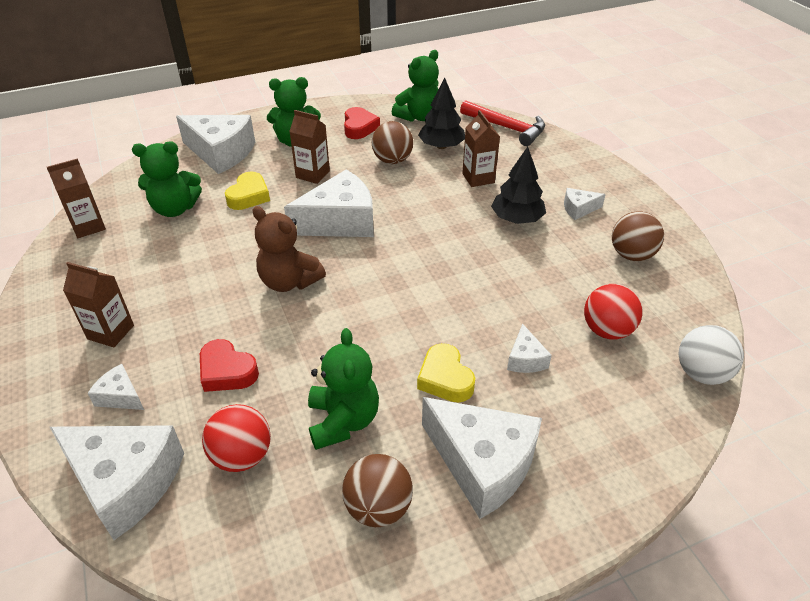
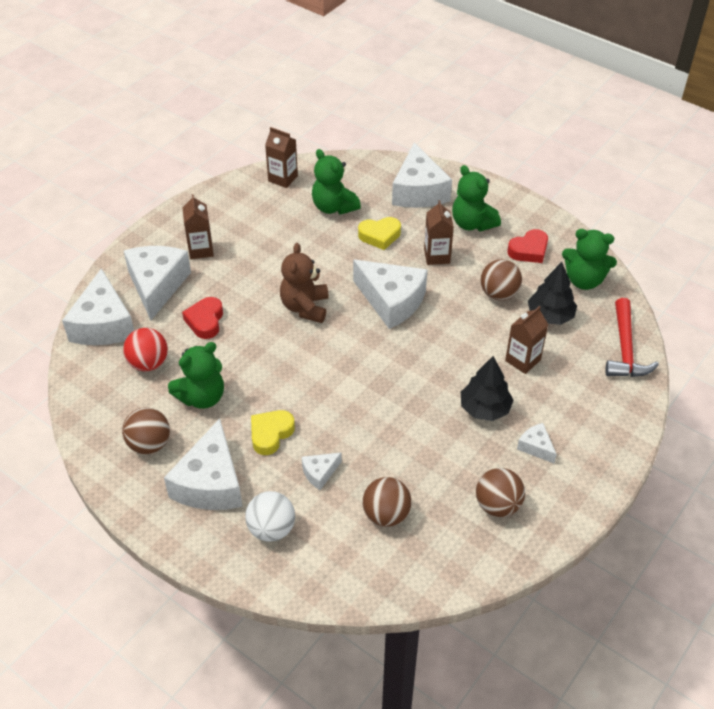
camera: 60 degrees right, 5 degrees up
(120, 396) = (157, 285): white cheese -> white cheese, size x2.14
(607, 330) = (386, 515): red ball -> brown ball
(701, 373) = (379, 591): white ball -> white ball (271, 529)

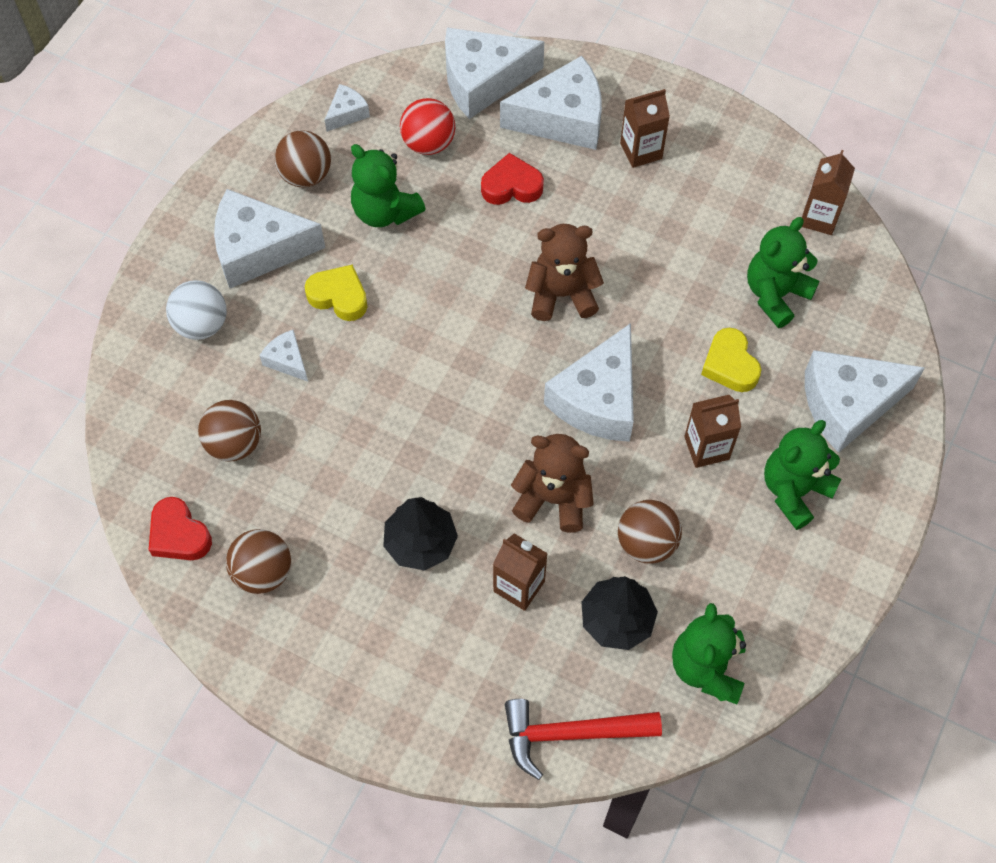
camera: 80 degrees right, 15 degrees up
(461, 334) = (553, 499): none -> brown teddy bear
(529, 250) = (754, 580): red heart -> red heart (179, 534)
(536, 447) = (364, 614): white cheese -> white cheese (347, 113)

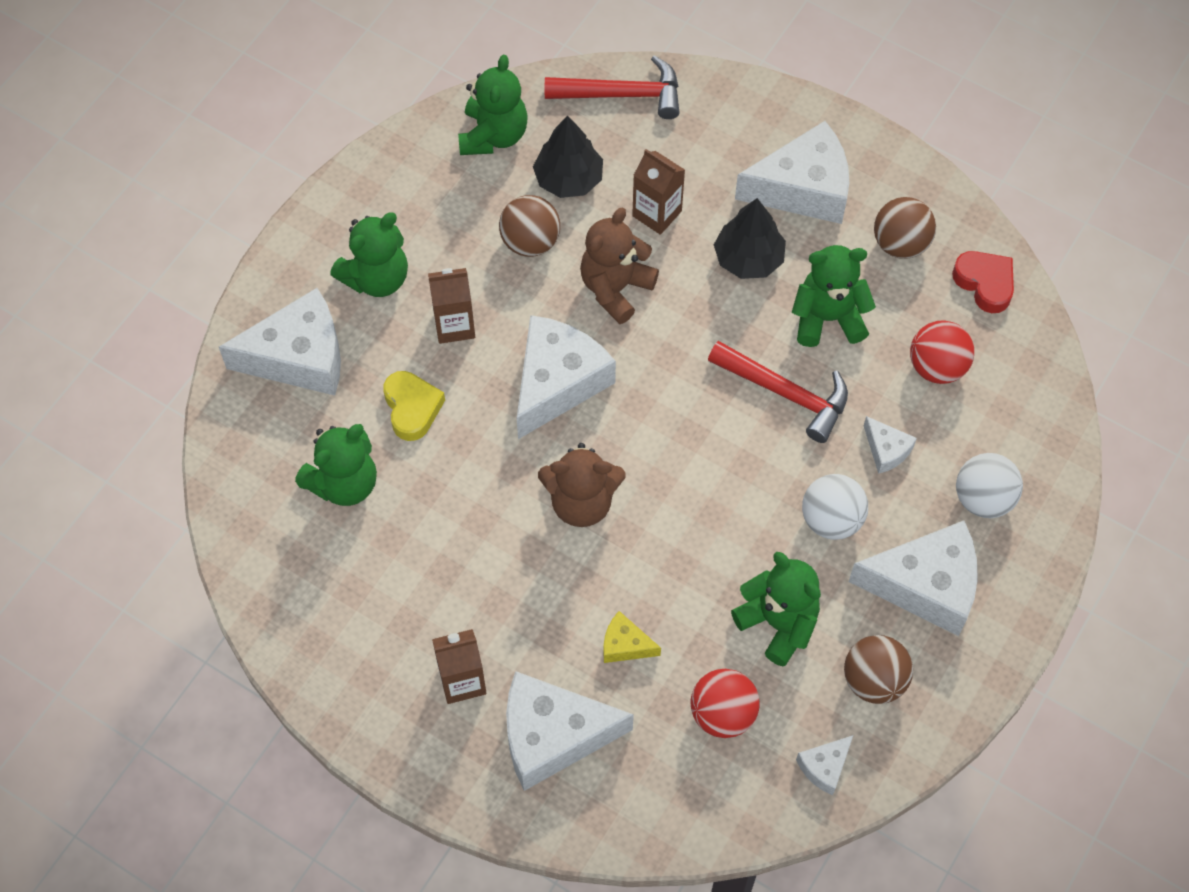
camera: 175 degrees left, 0 degrees up
(234, 443) = (937, 367): brown ball -> red ball
(339, 296) = (831, 519): yellow heart -> white ball
(340, 484) = (828, 318): none -> green teddy bear
(380, 406) = (786, 393): none -> red hammer
(483, 81) = (648, 803): white cheese -> white cheese (803, 189)
(511, 186) = (625, 645): red heart -> yellow cheese
(553, 499) = (615, 288): brown teddy bear -> brown teddy bear turned 105 degrees clockwise
(819, 217) = (270, 573): brown carton -> none

